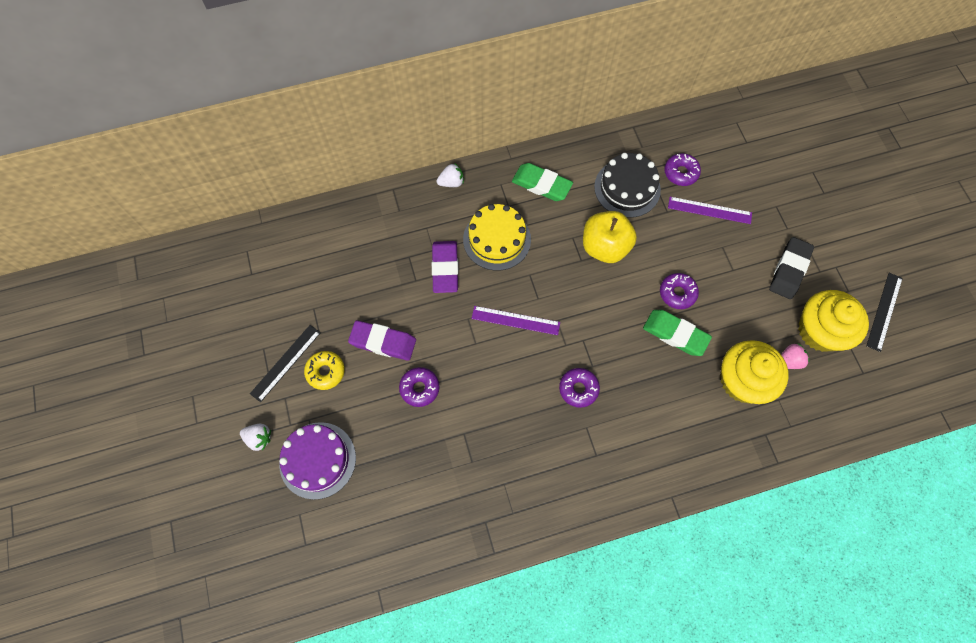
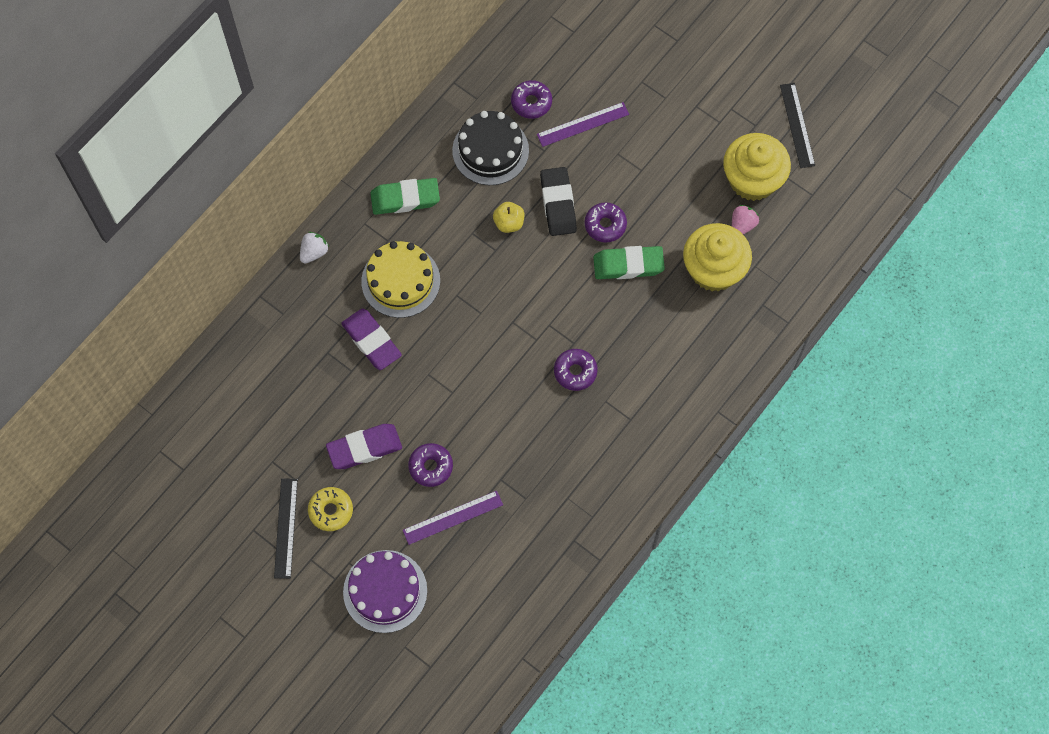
camera: 35 degrees left, 0 degrees up
(259, 438) = (315, 610): white strawberry -> none
(515, 320) = (474, 347): purple ruler -> purple ruler (453, 517)
(605, 247) = (509, 223): yellow apple -> yellow apple, size x0.53
(789, 270) = (691, 138): black eraser -> black eraser (558, 204)

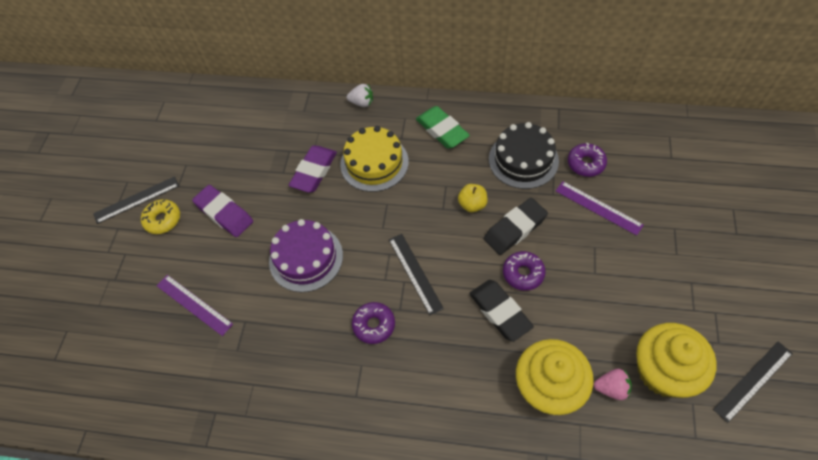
camera: 65 degrees right, 10 degrees down
(385, 591) = (110, 291): purple cake -> purple cake (306, 258)
(431, 467) = (231, 265): purple donut -> none
(547, 311) = (415, 273): none -> black ruler
(628, 265) = (500, 312): green eraser -> black eraser

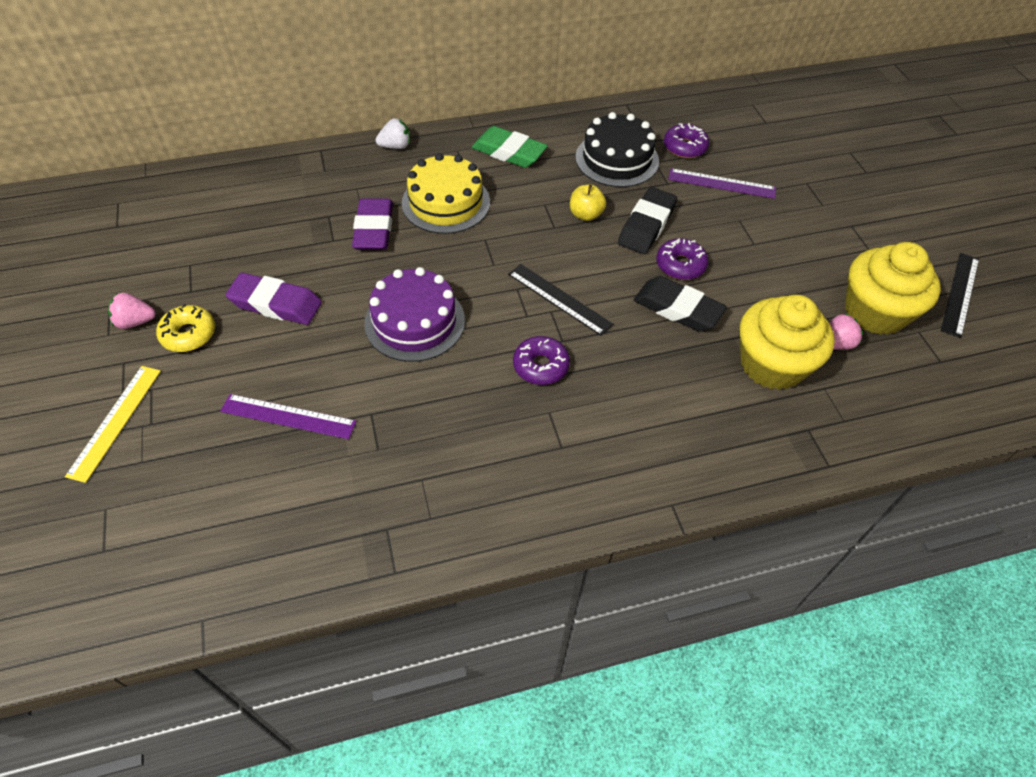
camera: 30 degrees left, 5 degrees down
(96, 271) = (115, 421): none -> yellow ruler
(136, 199) = (135, 322): black ruler -> pink strawberry

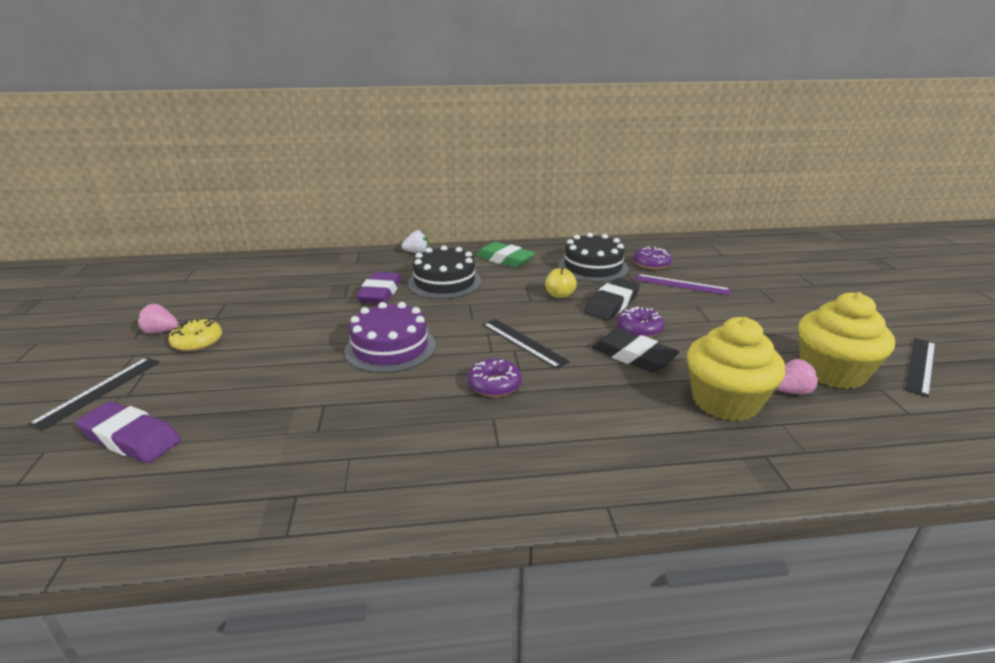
camera: 10 degrees right, 25 degrees down
(115, 421) = (99, 391): yellow ruler -> black ruler
(276, 304) = (279, 329): purple eraser -> purple eraser (131, 438)
(288, 417) = (248, 400): purple ruler -> none
(446, 202) = (444, 282): yellow cake -> black cake

